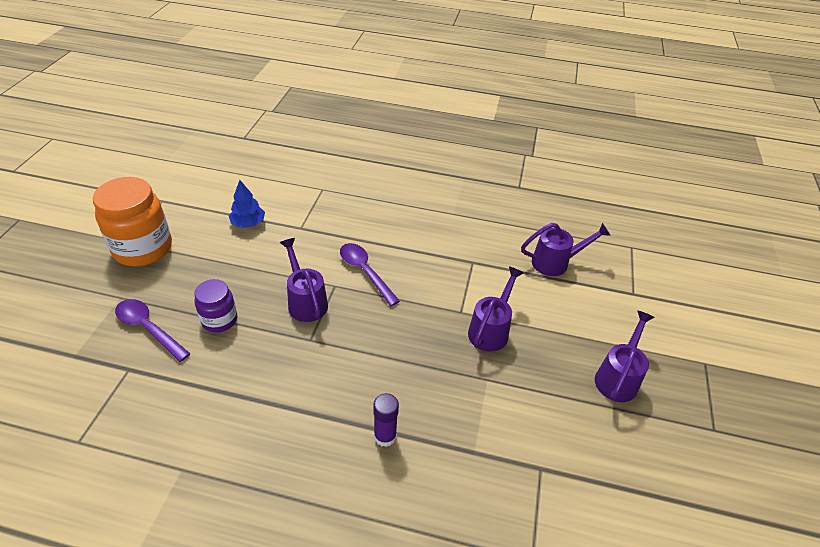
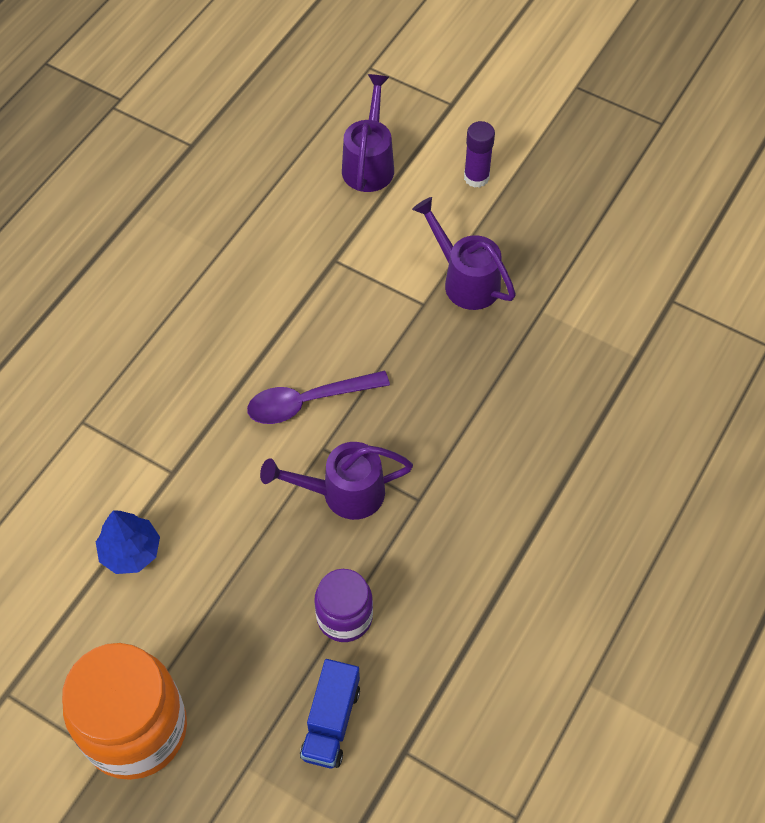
camera: 70 degrees left, 15 degrees up
(148, 328) = (331, 722): purple spoon -> blue truck
(385, 436) = (595, 443): purple glue stick -> purple glue stick (476, 177)
(618, 378) = (574, 178): purple watering can -> none

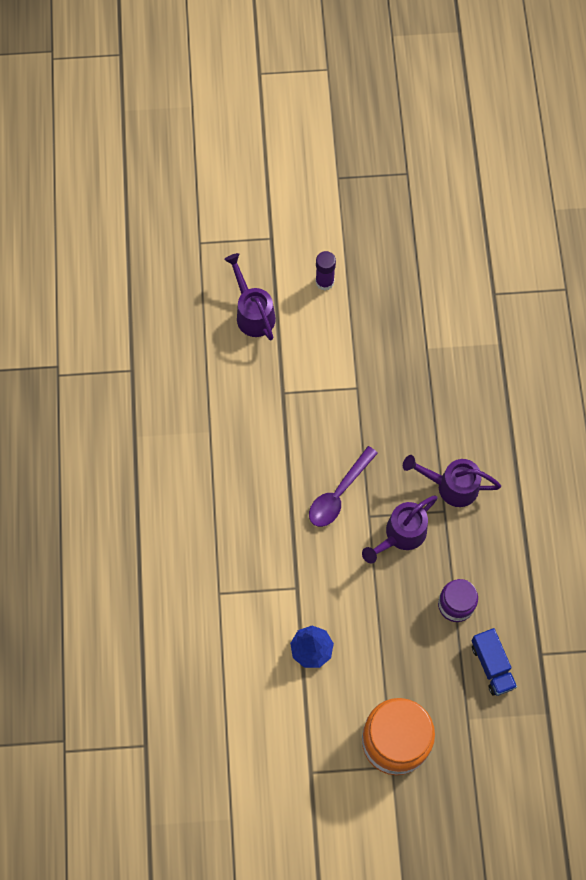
camera: 35 degrees left, 10 degrees up
(465, 280) = (369, 356): purple watering can -> purple watering can (451, 486)

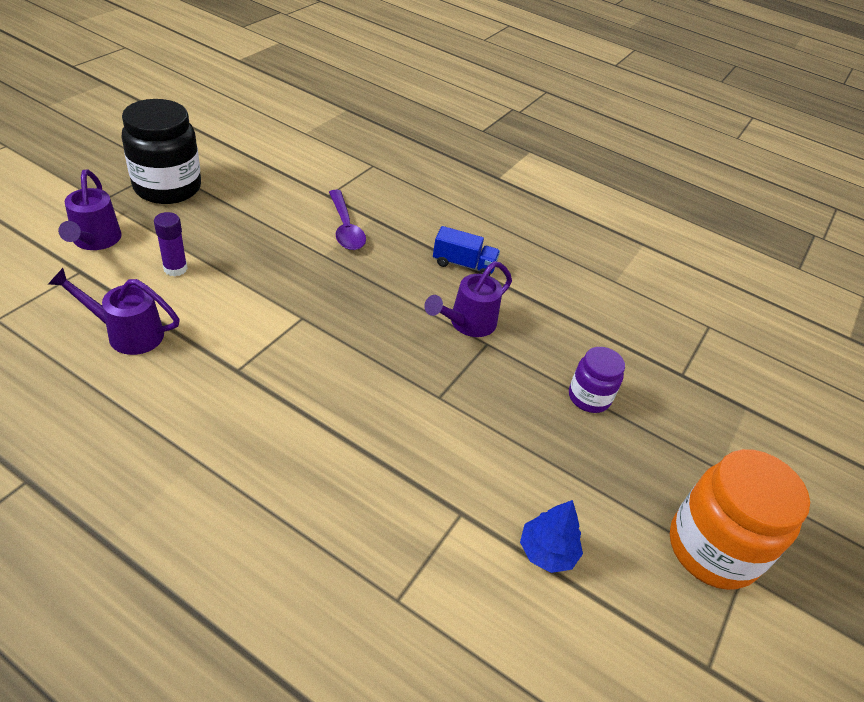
camera: 60 degrees left, 25 degrees down
(339, 493) = (392, 403): purple spoon -> purple spoon (345, 228)
(391, 197) = (167, 187): none -> black jar
(401, 535) = (482, 387): purple watering can -> purple watering can (95, 240)
(492, 665) = (672, 413): blue truck -> blue truck (463, 265)

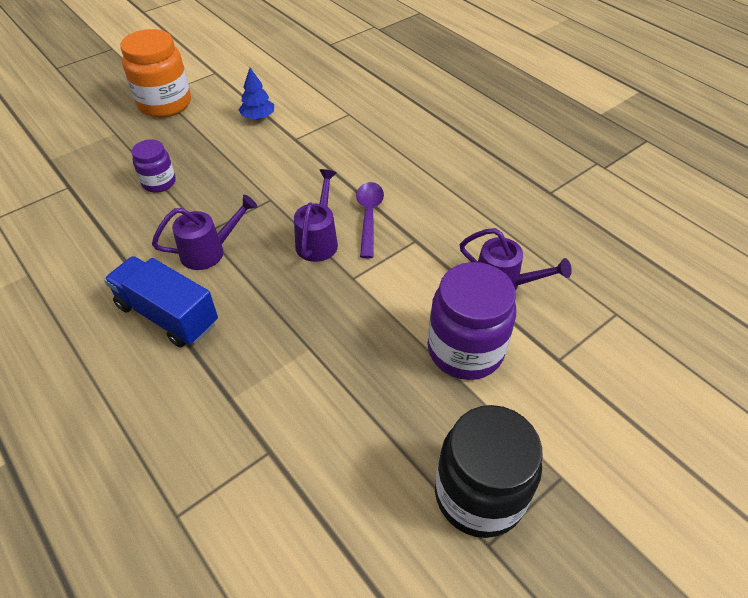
camera: 155 degrees left, 5 degrees up
(95, 240) = (553, 402): purple watering can -> purple watering can (318, 240)
(175, 269) = (465, 350): purple glue stick -> purple jar
(345, 228) = (270, 386): purple spoon -> purple spoon (369, 216)
(463, 265) = (167, 315): blue truck -> blue truck, size x1.62

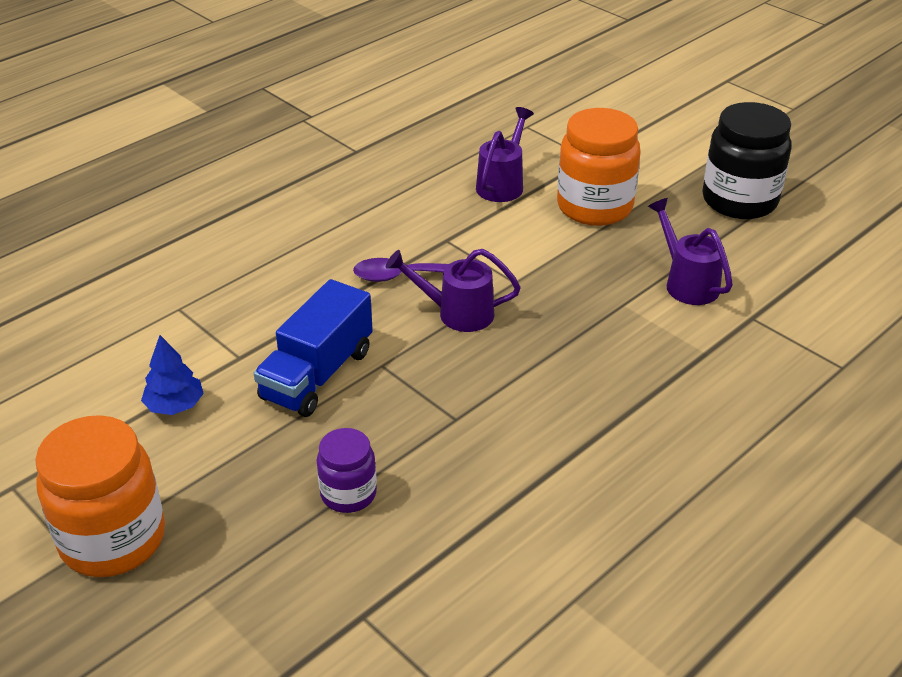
camera: 95 degrees left, 10 degrees down
(167, 315) = (609, 425): blue truck -> blue truck (317, 374)
(209, 251) = (492, 408): purple watering can -> purple watering can (687, 283)
(465, 350) = (594, 207): purple jar -> orange jar

